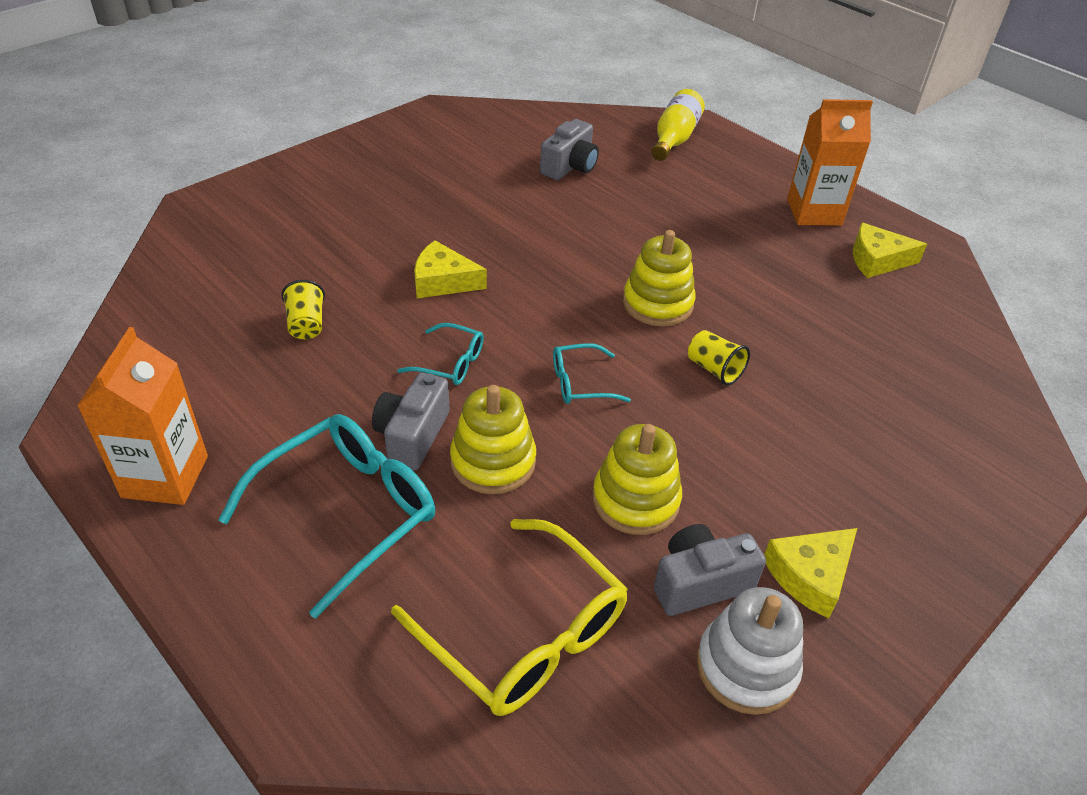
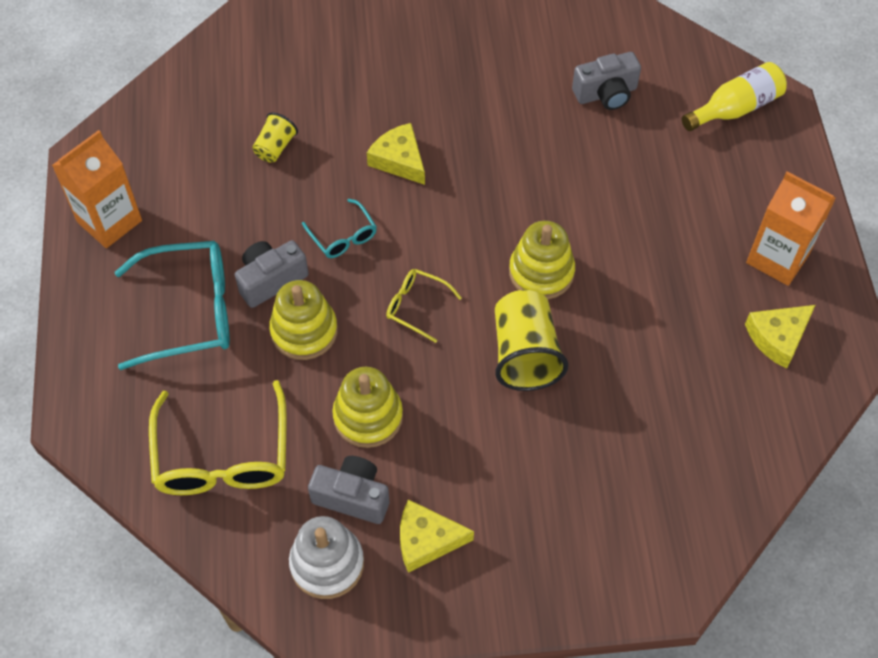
camera: 40 degrees right, 15 degrees up
(579, 383) = (416, 306): turquoise glasses -> yellow glasses
(714, 369) = (525, 354): yellow cup -> yellow cup, size x1.85
(877, 260) = (778, 337): yellow cheese -> yellow cheese turned 75 degrees counterclockwise

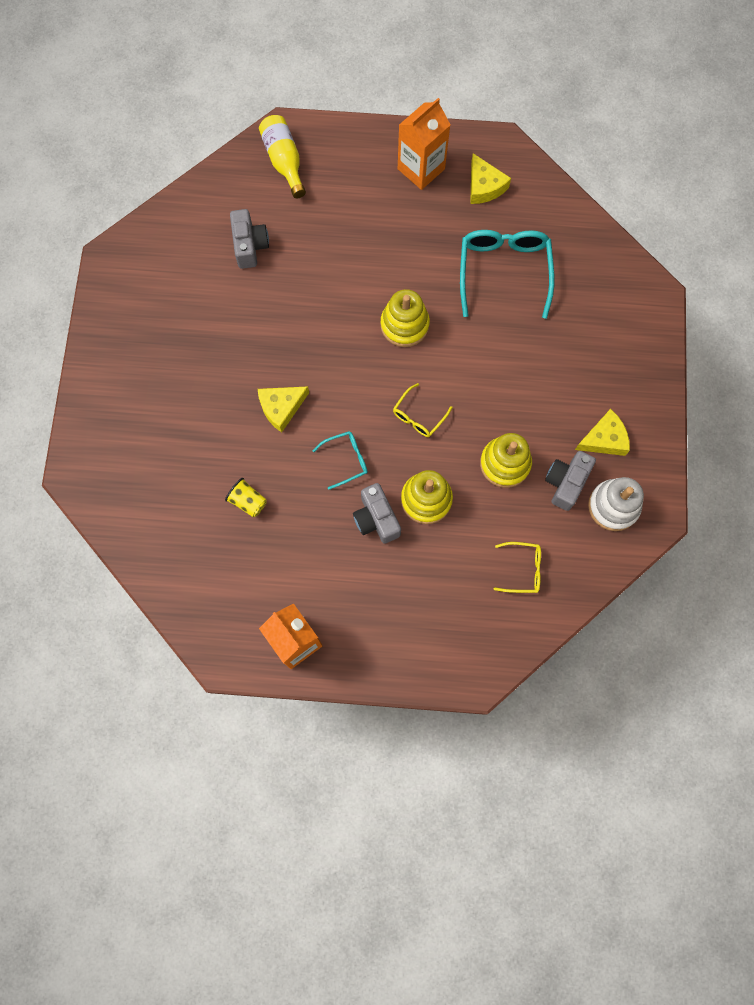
camera: 80 degrees left, 15 degrees up
(191, 311) = (394, 582): turquoise glasses -> turquoise glasses (504, 271)
(222, 457) = (523, 569): yellow glasses -> yellow glasses, size x0.51
(426, 540) = (604, 439): yellow cheese -> yellow cheese turned 120 degrees counterclockwise
(525, 354) = (471, 349): yellow cup -> none

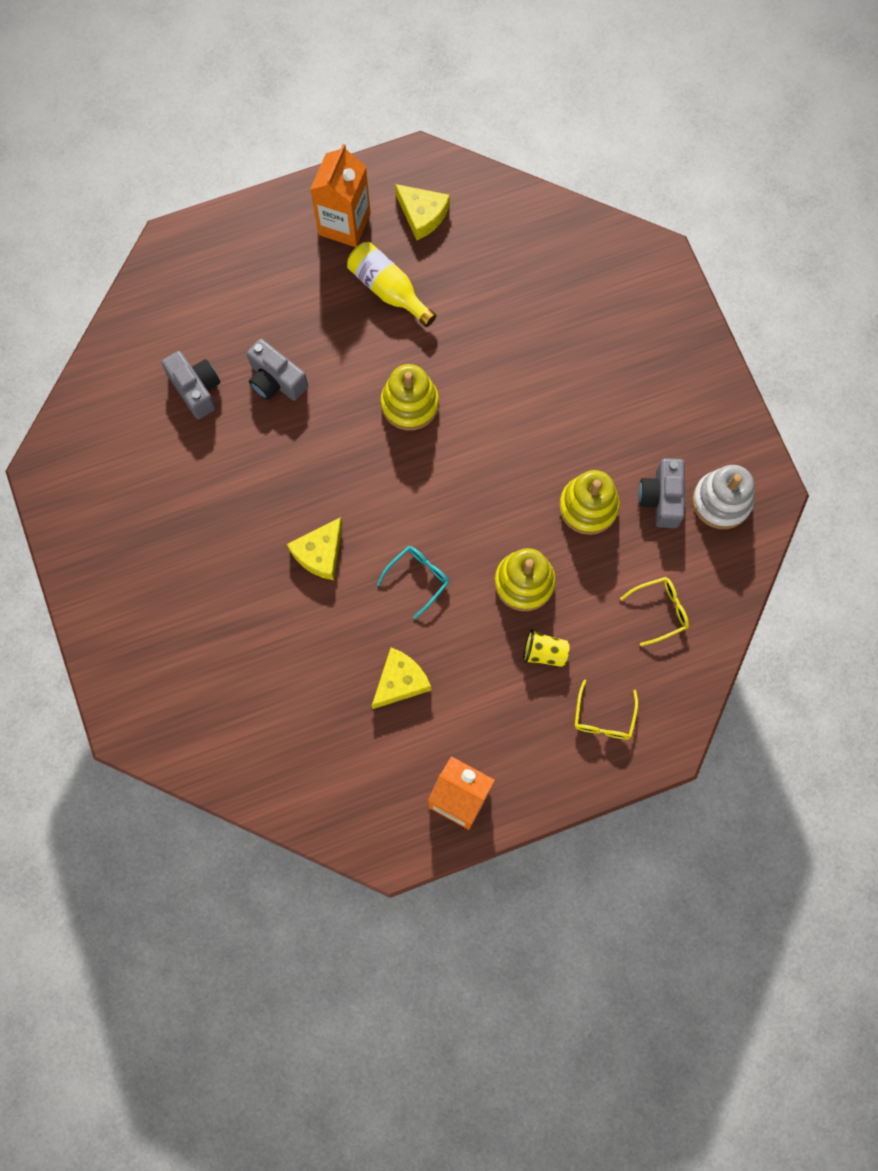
camera: 25 degrees left, 0 degrees up
(248, 501) = (334, 671): yellow cup -> yellow cup (544, 652)
(284, 161) = (188, 278): yellow bottle -> yellow bottle (388, 290)
(376, 519) = (481, 627): grey camera -> grey camera (276, 380)
(418, 416) = (473, 497): yellow glasses -> yellow glasses (603, 718)
(504, 271) = (487, 299): turquoise glasses -> none
(604, 439) = (678, 434): yellow cheese -> yellow cheese (400, 681)

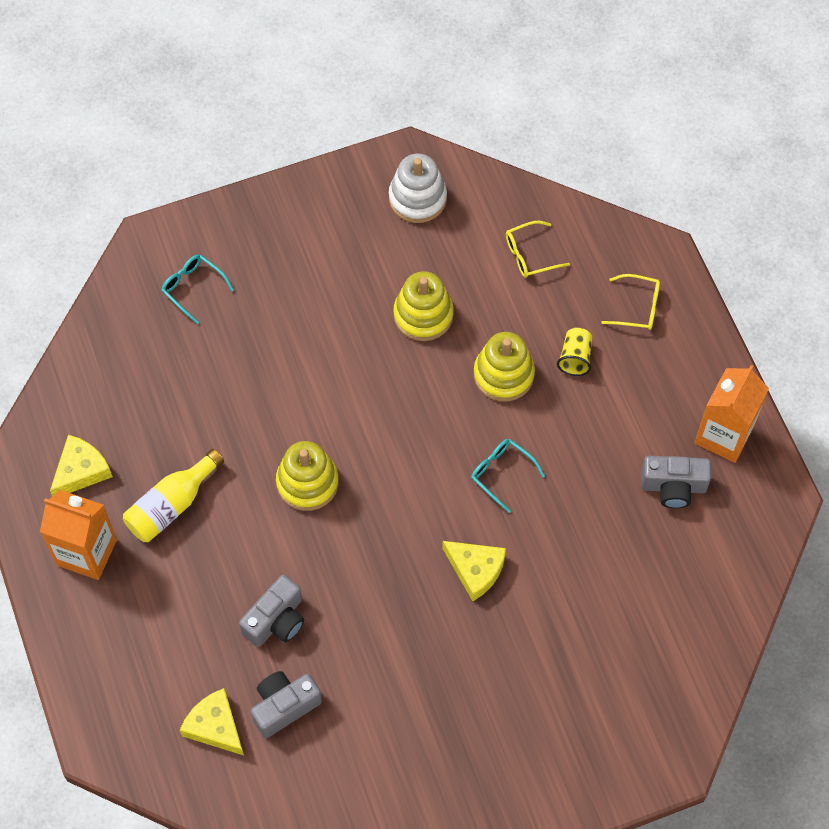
camera: 90 degrees left, 10 degrees down
(400, 681) = (610, 490): yellow cheese -> yellow cheese (215, 726)
(611, 298) = (192, 287): none -> turquoise glasses
(660, 610) = (529, 255): yellow glasses -> yellow glasses turned 90 degrees counterclockwise
(661, 498) = (414, 250): grey camera -> grey camera (673, 487)

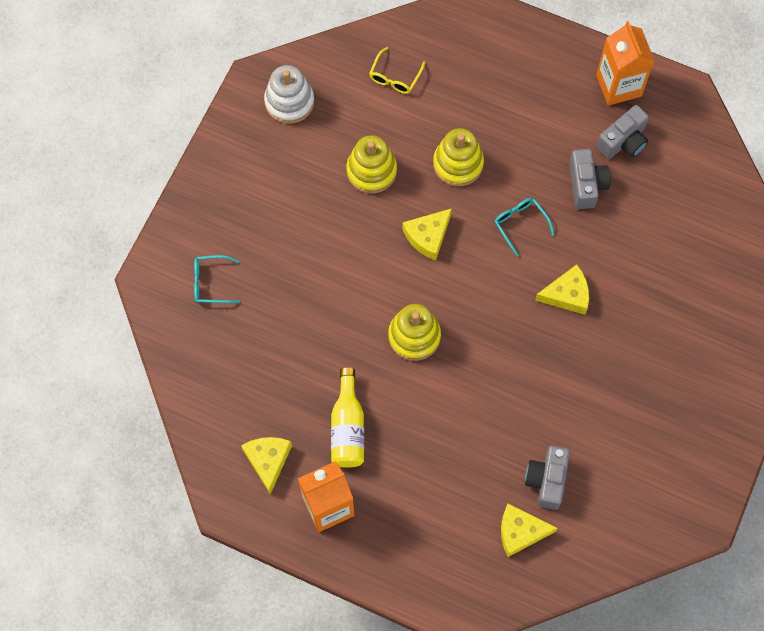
camera: 45 degrees left, 5 degrees up
(276, 620) = (486, 435): grey camera -> grey camera (586, 185)
(410, 411) = (428, 236): none -> yellow cheese
(501, 473) = (520, 224): turquoise glasses -> turquoise glasses turned 60 degrees clockwise
(575, 358) = (488, 116): yellow cup -> none
(638, 307) = (491, 53): yellow glasses -> none

